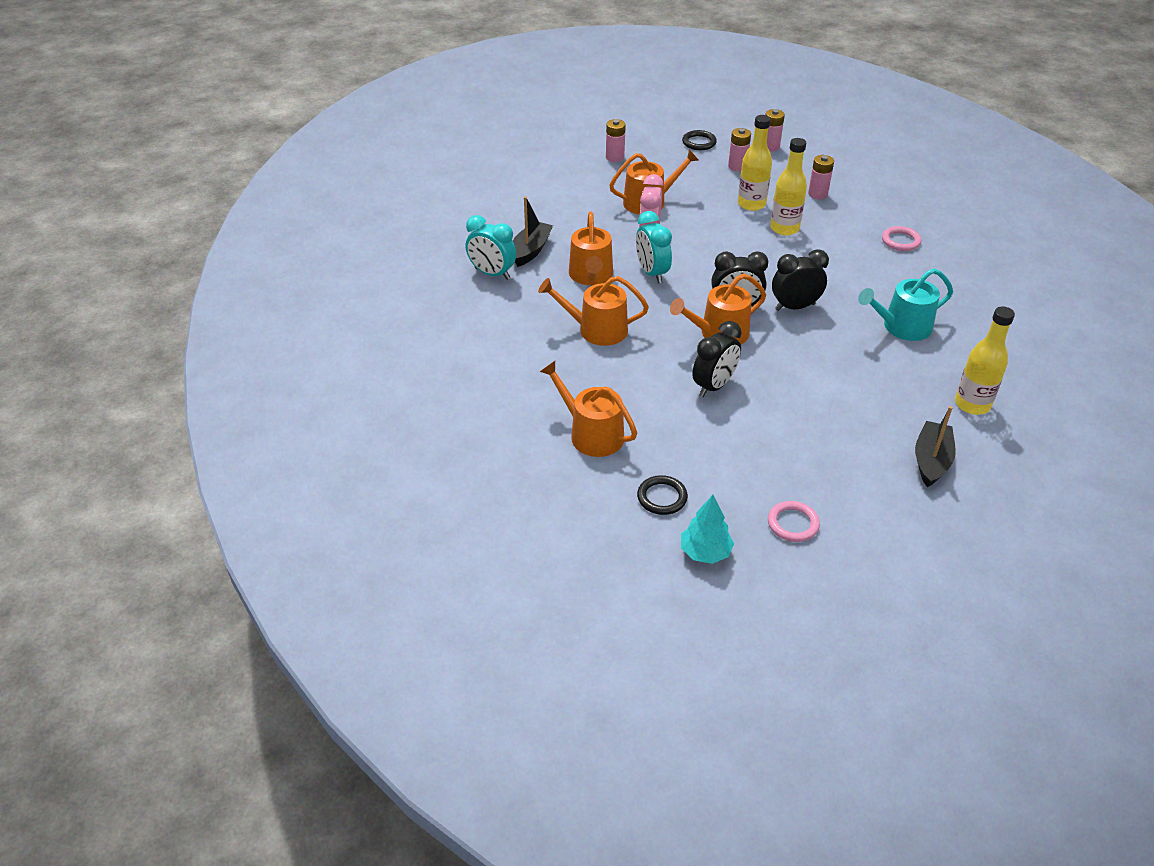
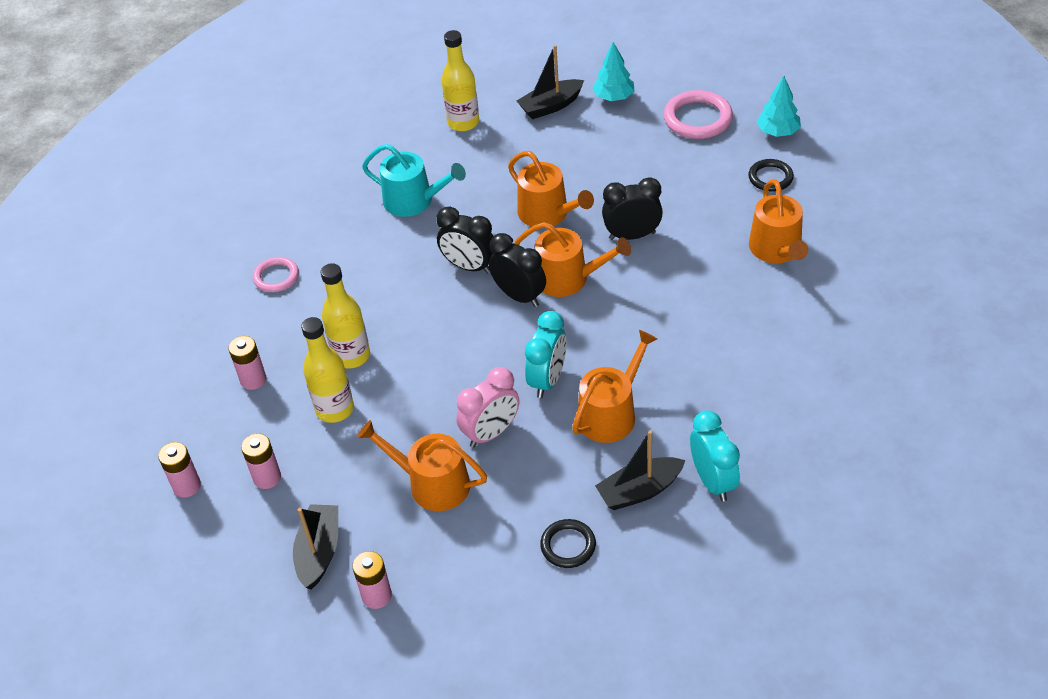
camera: 135 degrees left, 5 degrees up
(596, 330) = (672, 345): orange watering can -> orange watering can (547, 214)
(666, 157) = (319, 552): none -> black boat
(699, 142) = (248, 553): black ring -> black ring (568, 546)
(793, 524) = (697, 119): pink ring -> pink ring, size x1.61
(894, 503) = (613, 97): none -> turquoise tree

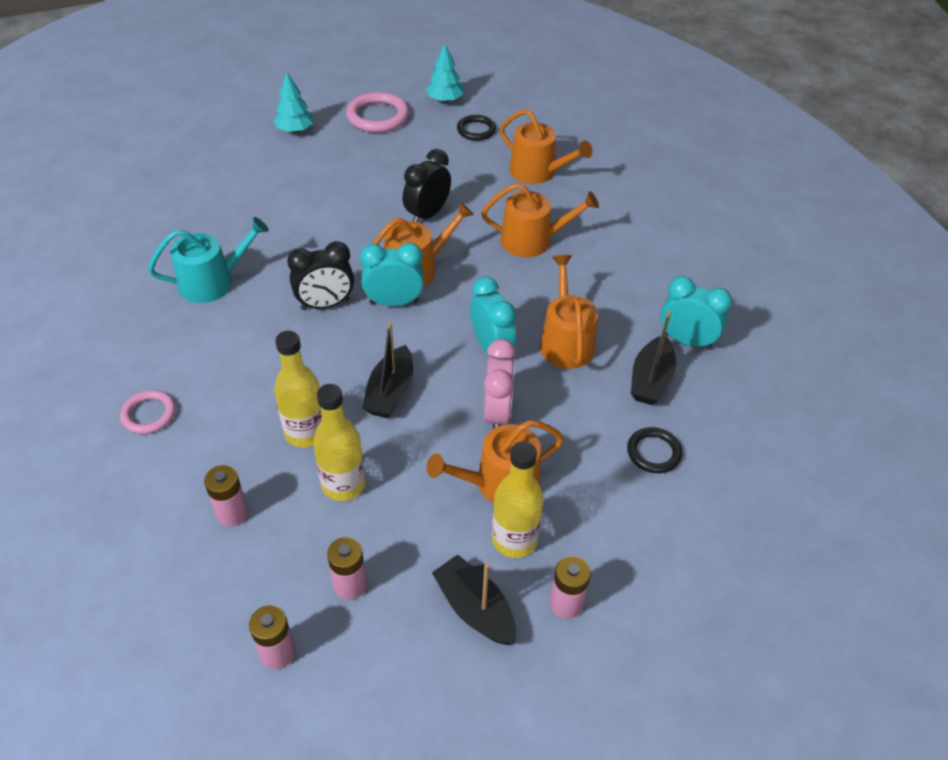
camera: 50 degrees left, 0 degrees up
(463, 122) = (186, 203): yellow bottle -> yellow bottle (514, 540)
(519, 296) = (394, 302): black clock -> turquoise clock
(547, 214) = (343, 233): orange watering can -> orange watering can (532, 241)
(550, 106) = (250, 158): black boat -> black boat (390, 392)

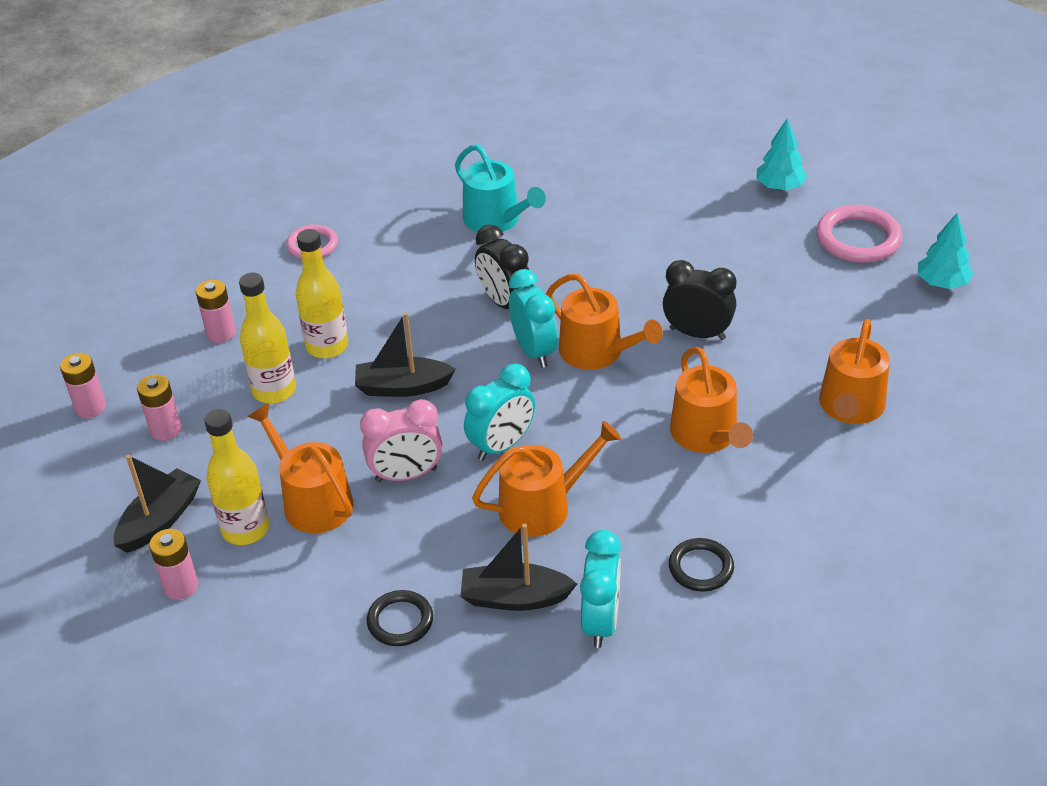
camera: 75 degrees right, 5 degrees down
(476, 130) = (898, 328): black ring -> black ring (701, 568)

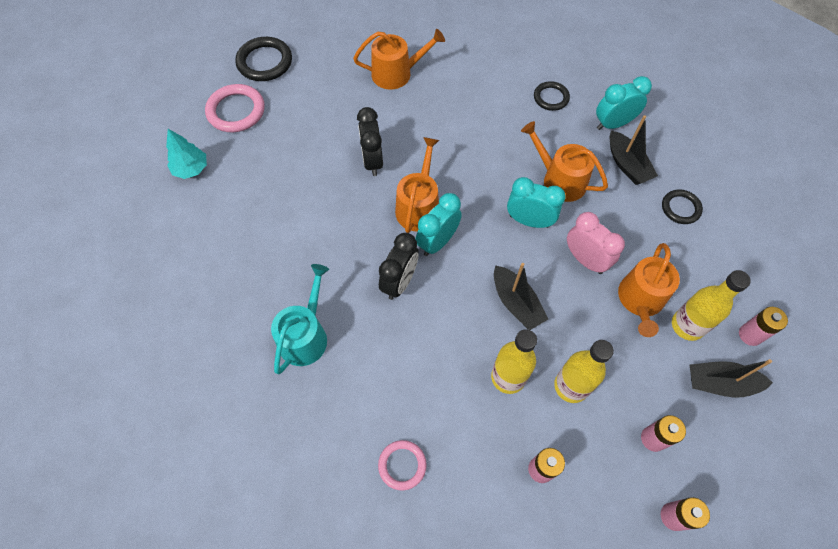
camera: 120 degrees left, 20 degrees up
(707, 435) = (457, 127): orange watering can -> none
(942, 283) = (265, 62): turquoise tree -> black ring

